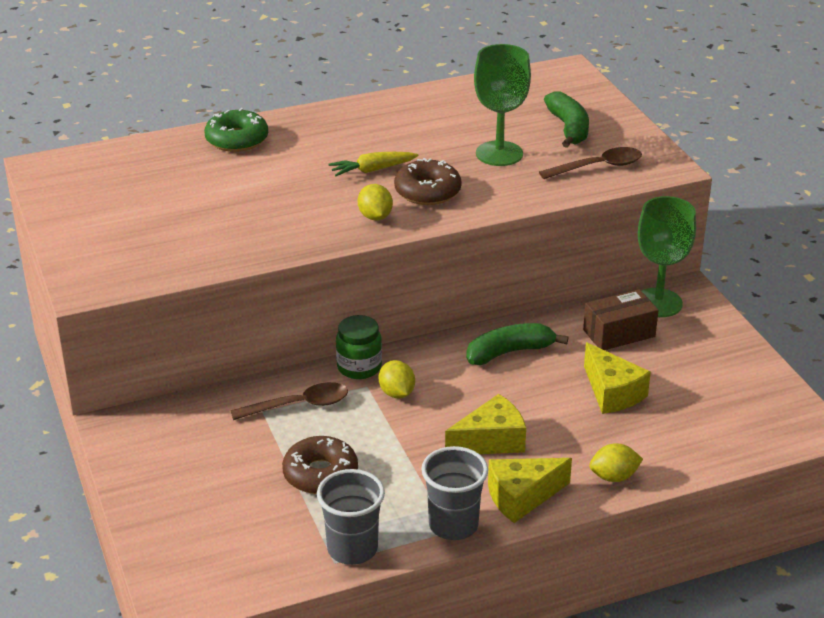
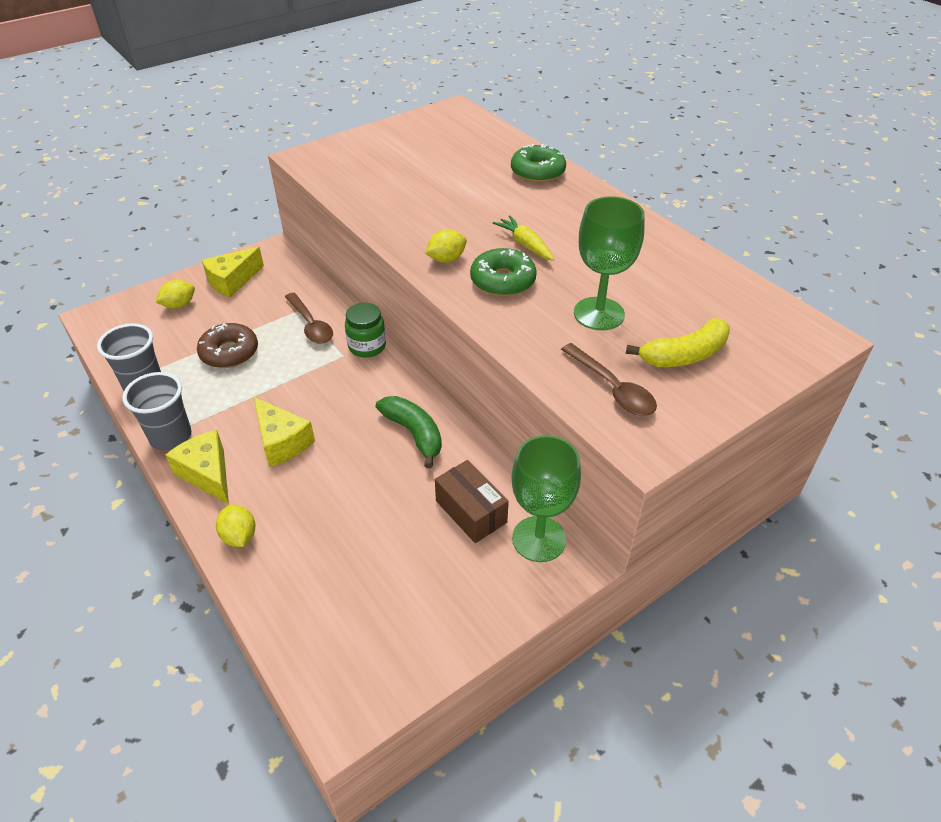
camera: 75 degrees right, 10 degrees up
(396, 393) = (337, 373): yellow lemon -> yellow lemon (179, 305)
(427, 191) = (503, 281): brown donut -> green donut
(568, 128) = (684, 355): green banana -> yellow banana
(612, 392) = (369, 519): yellow cheese -> yellow cheese (232, 281)

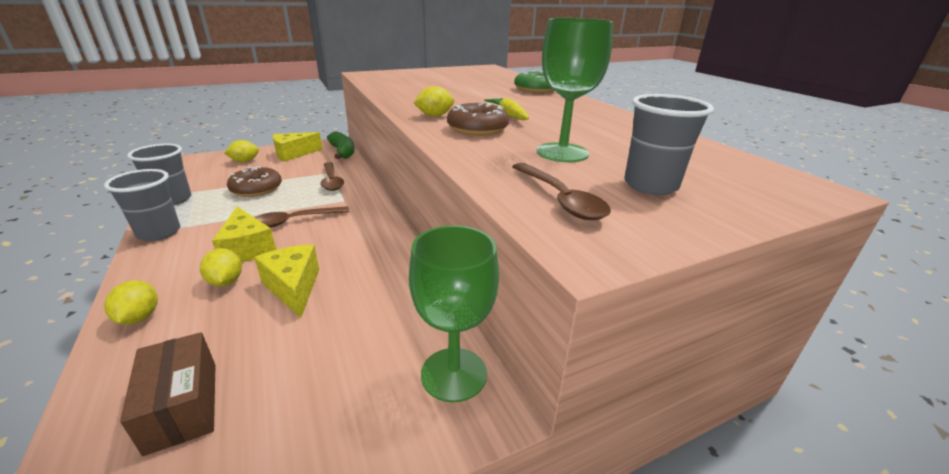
camera: 10 degrees right, 15 degrees down
(207, 474) = (161, 262): yellow cheese -> yellow cheese (293, 287)
(290, 485) = (226, 281): none -> yellow lemon
(307, 396) = (295, 221): none -> brown spoon
(367, 346) = (367, 197): green jar -> none
(414, 434) = (370, 258): green banana -> green banana (342, 152)
(471, 511) = (389, 332): brown box -> brown box (183, 406)
(503, 281) = (477, 129): green donut -> brown donut
(684, 355) = (650, 185): yellow banana -> grey cup

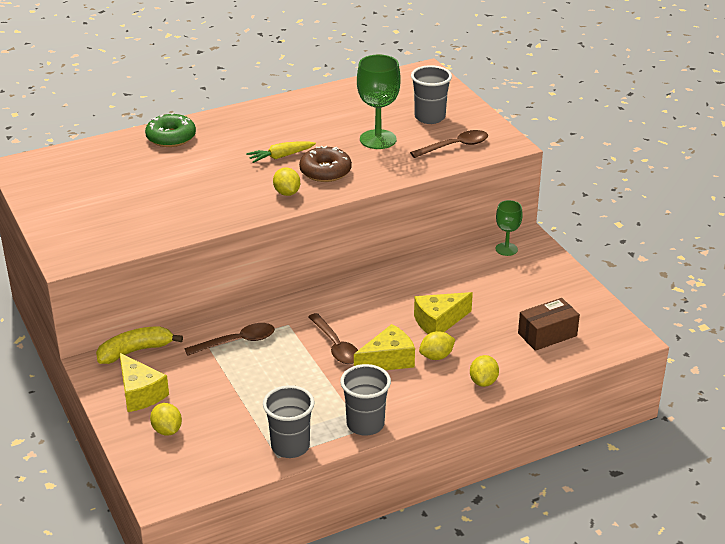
camera: 90 degrees left, 5 degrees up
(139, 317) = (483, 382): yellow lemon -> yellow lemon turned 60 degrees counterclockwise
(256, 189) = (259, 392): brown donut -> none
(342, 152) = (135, 351): green banana -> yellow banana
(454, 374) = (506, 249): green goblet -> green goblet, size x0.60

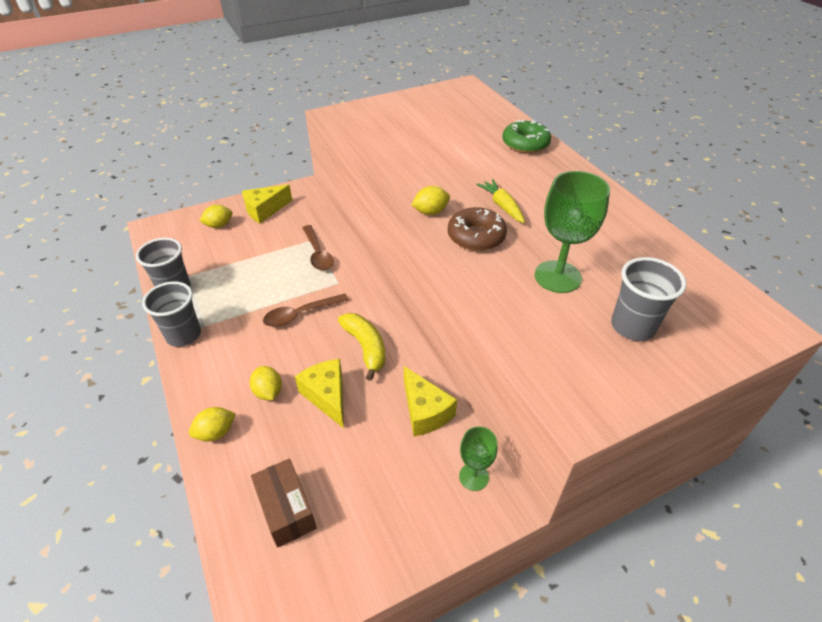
camera: 90 degrees right, 10 degrees up
(135, 351) = (315, 204): yellow banana -> yellow banana (365, 348)
(388, 360) = (271, 352): yellow cheese -> yellow cheese (425, 411)
(455, 146) = (558, 350): brown spoon -> none
(483, 382) = (216, 432): yellow lemon -> yellow lemon turned 45 degrees counterclockwise

